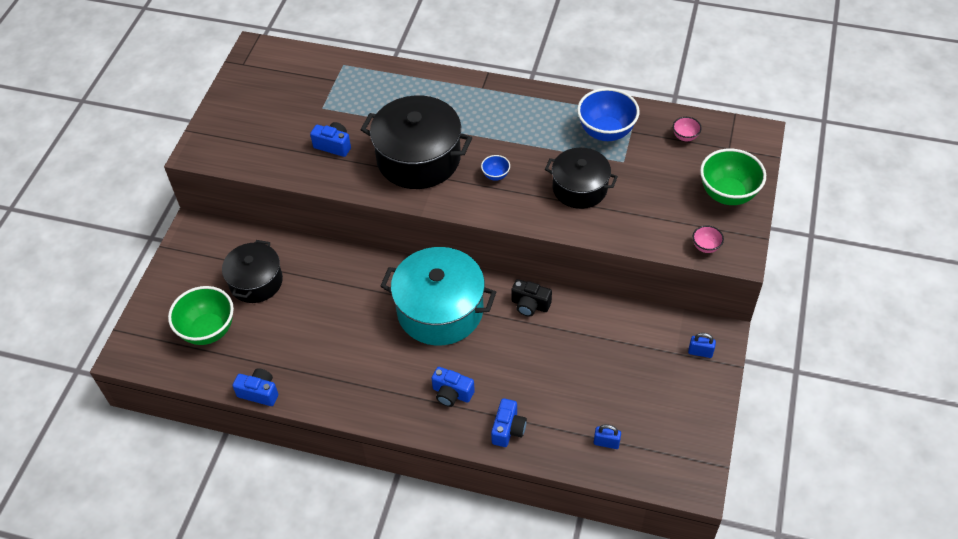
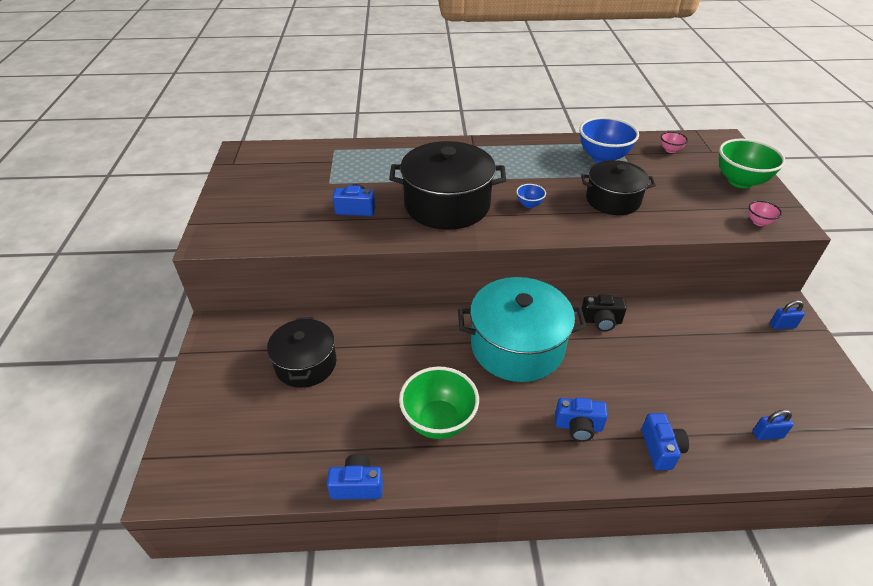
camera: 20 degrees left, 10 degrees down
(208, 330) = (267, 429): green bowl -> green bowl (439, 421)

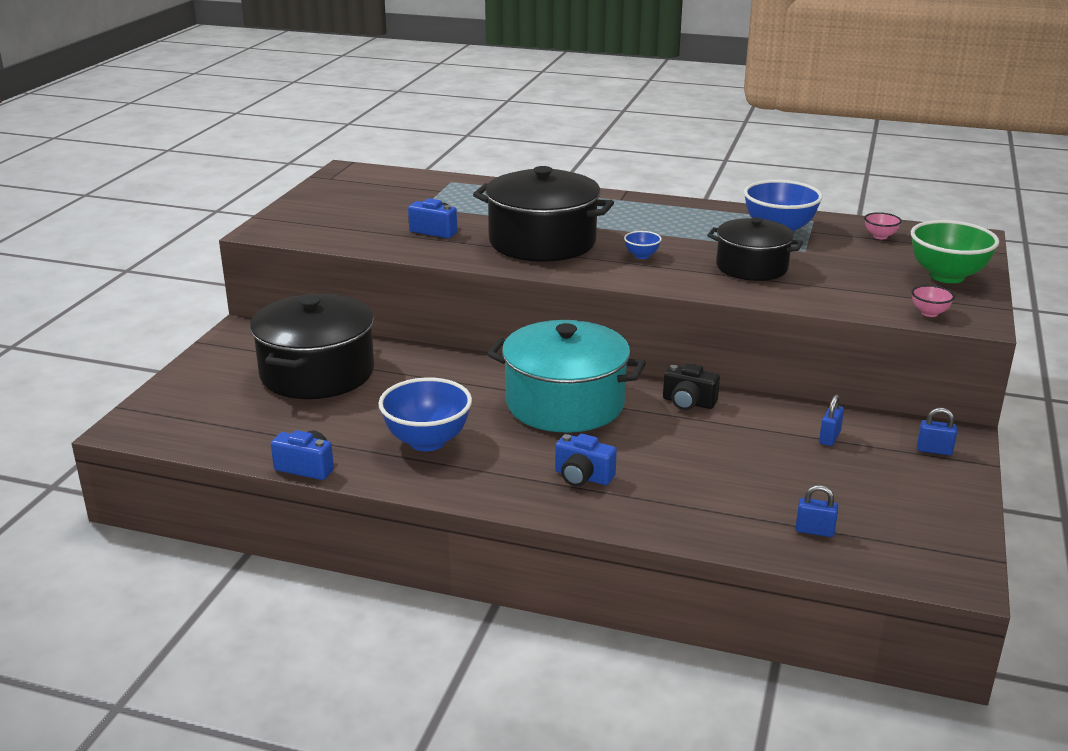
camera: 20 degrees right, 15 degrees down
(306, 364) = (317, 373): black pot -> black pot, size x1.57
(439, 421) = (427, 441): green bowl -> blue bowl
(661, 449) = (666, 513): blue camera -> none
(713, 332) = (829, 438): none -> blue padlock

